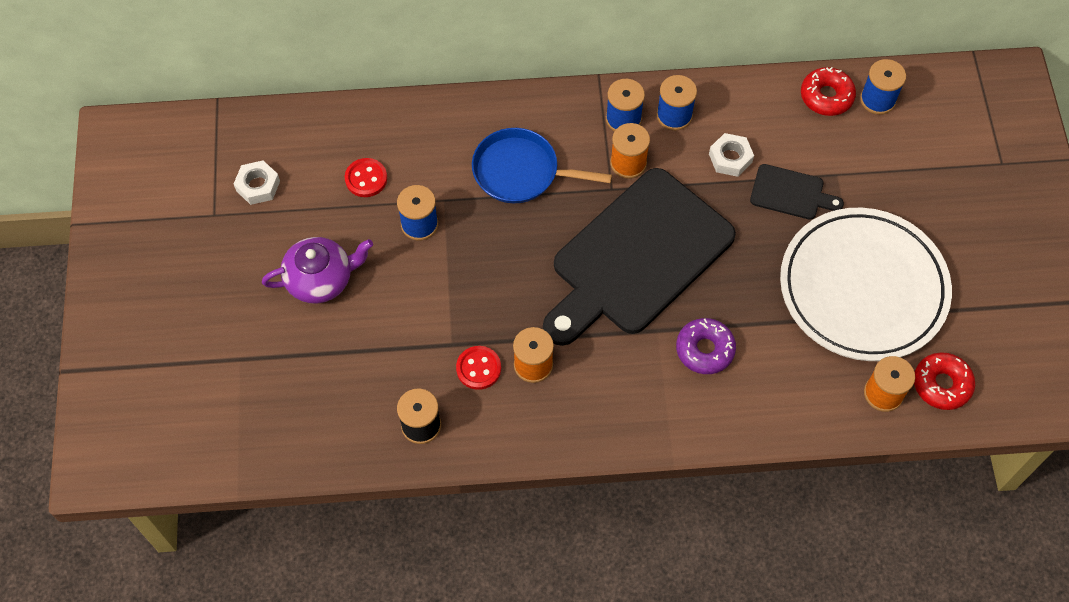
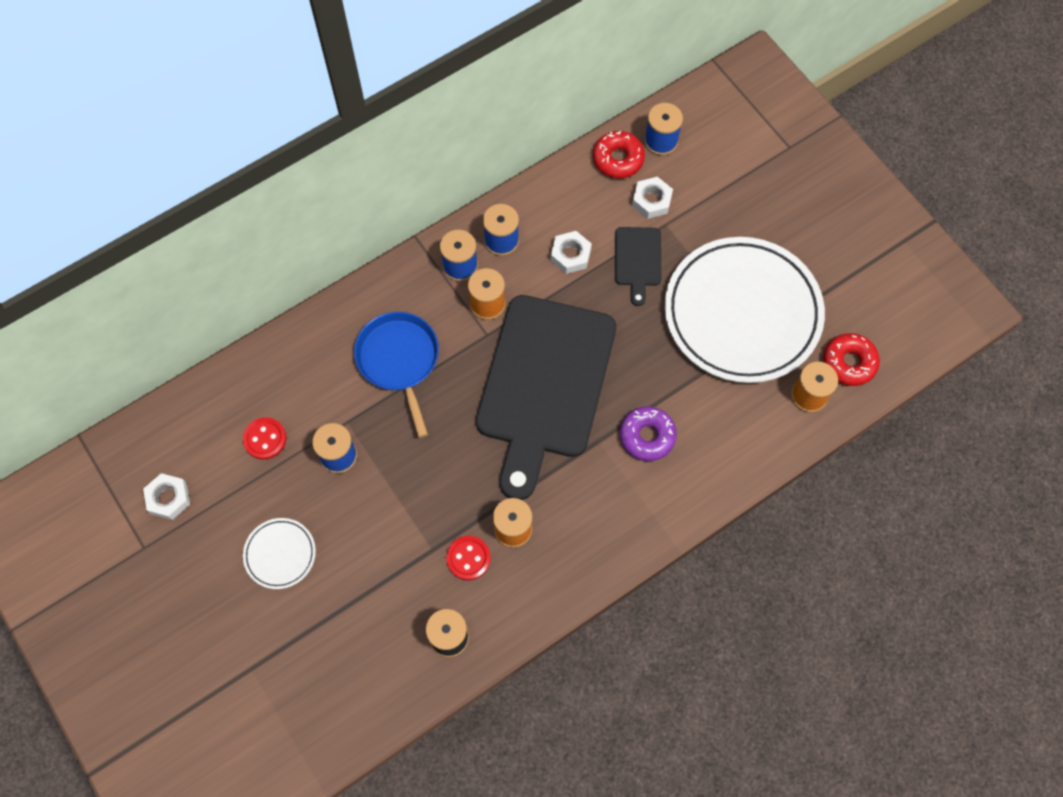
camera: 30 degrees left, 5 degrees up
(321, 279) = (280, 554): purple teapot -> white plate
(520, 171) = (399, 360): blue pan -> blue pan turned 90 degrees clockwise
(791, 193) = (638, 260): black cutting board -> black cutting board turned 105 degrees clockwise
(836, 147) = (651, 201): none -> white nut

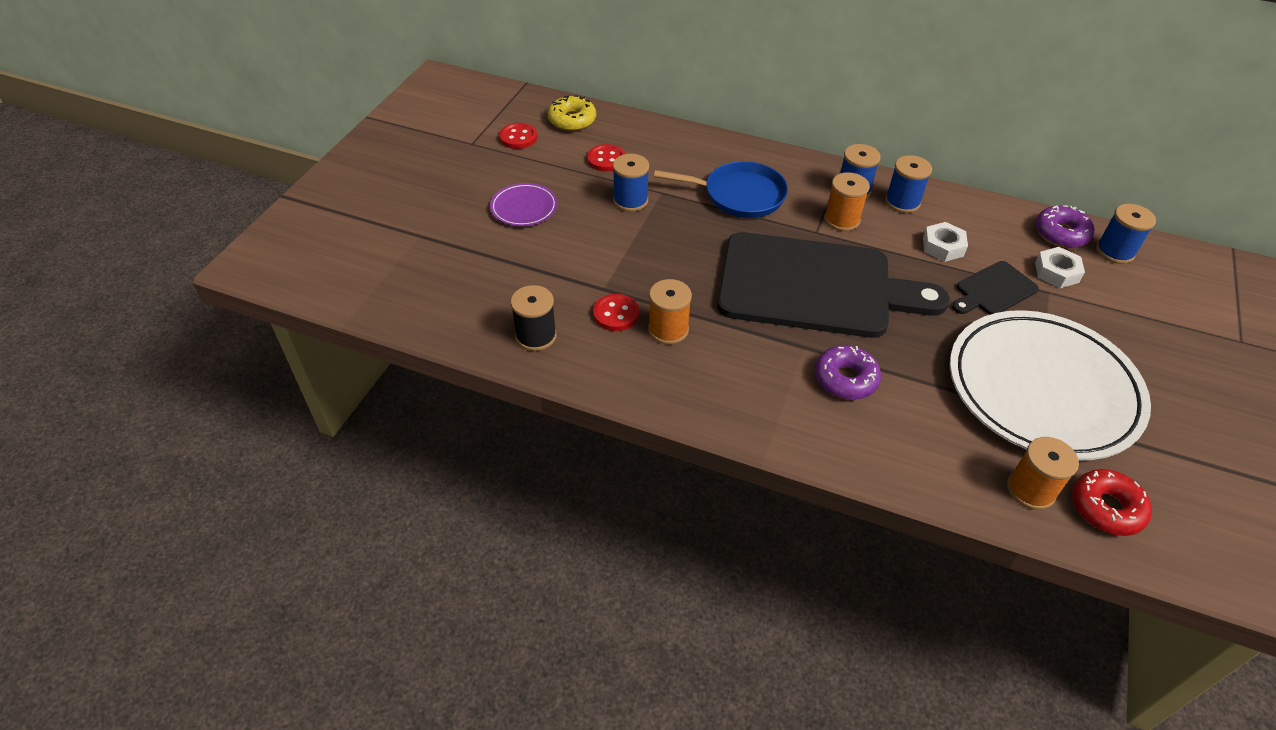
camera: 55 degrees right, 20 degrees down
(168, 498) = (518, 137): white nut -> red button
(180, 432) = (572, 120): none -> yellow donut
(280, 554) = (524, 208): white plate -> purple plate
(399, 360) = (740, 195): blue pan -> blue pan turned 60 degrees clockwise
(544, 385) = (814, 286): black cutting board -> black cutting board turned 150 degrees counterclockwise
(618, 159) = (1061, 233): red donut -> purple donut

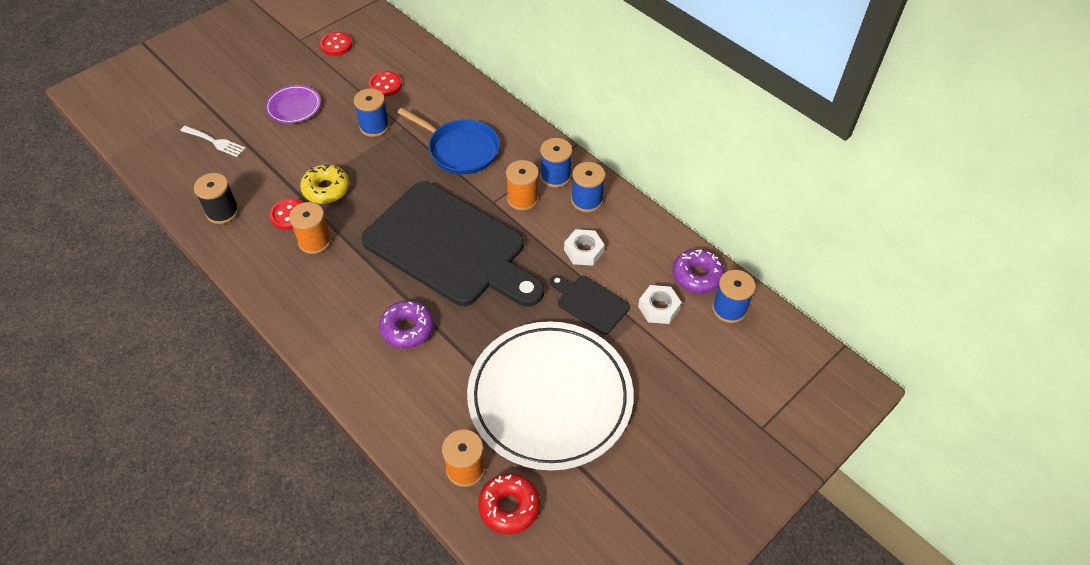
camera: 25 degrees right, 5 degrees up
(463, 269) = (215, 142): none -> white fork
(572, 120) = (387, 42): yellow donut -> yellow donut (326, 189)
(994, 290) = (590, 303): black cutting board -> black cutting board turned 45 degrees clockwise

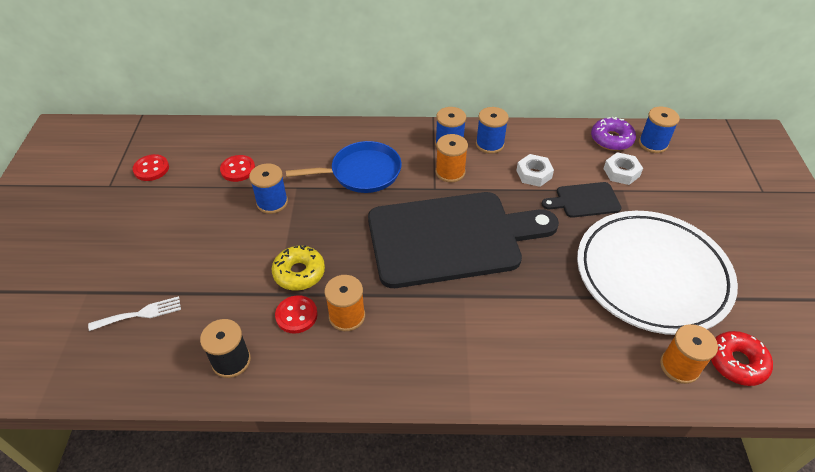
camera: 45 degrees left, 5 degrees down
(294, 107) = (179, 236): purple plate -> none
(407, 329) = (507, 315): purple donut -> none

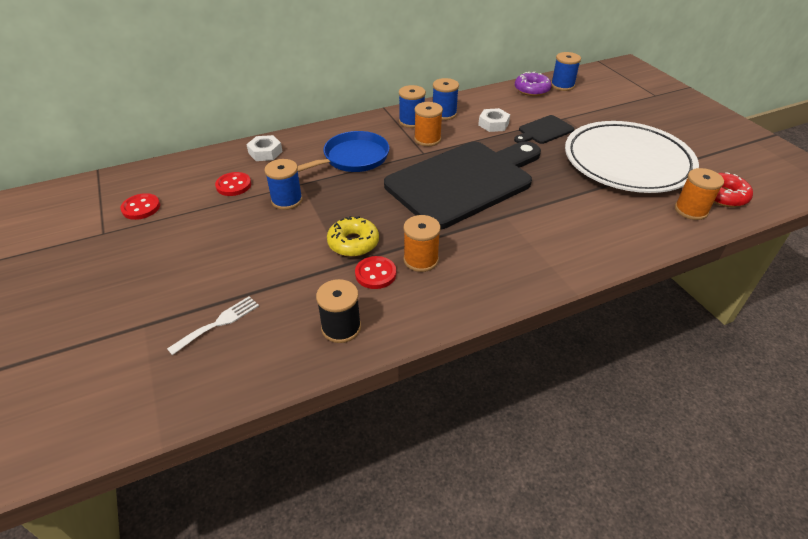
camera: 25 degrees left, 5 degrees down
(621, 172) = (555, 107): white nut -> white nut (265, 152)

